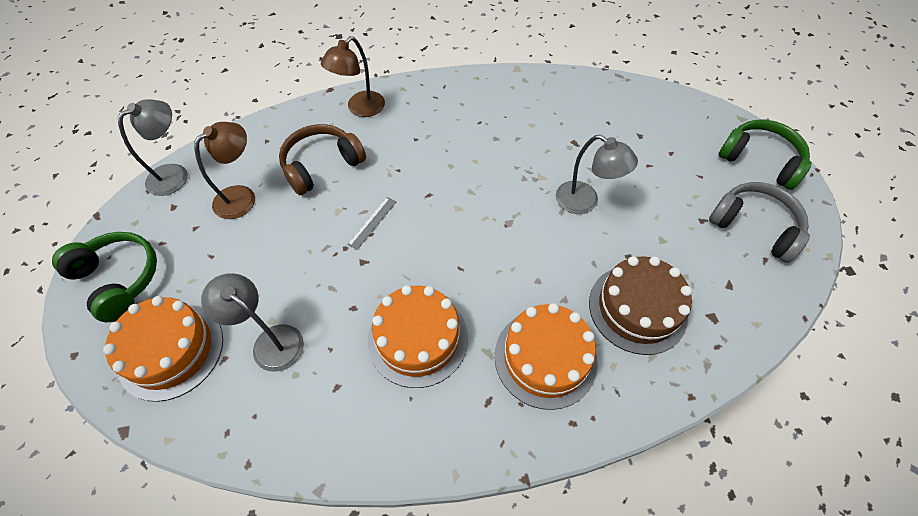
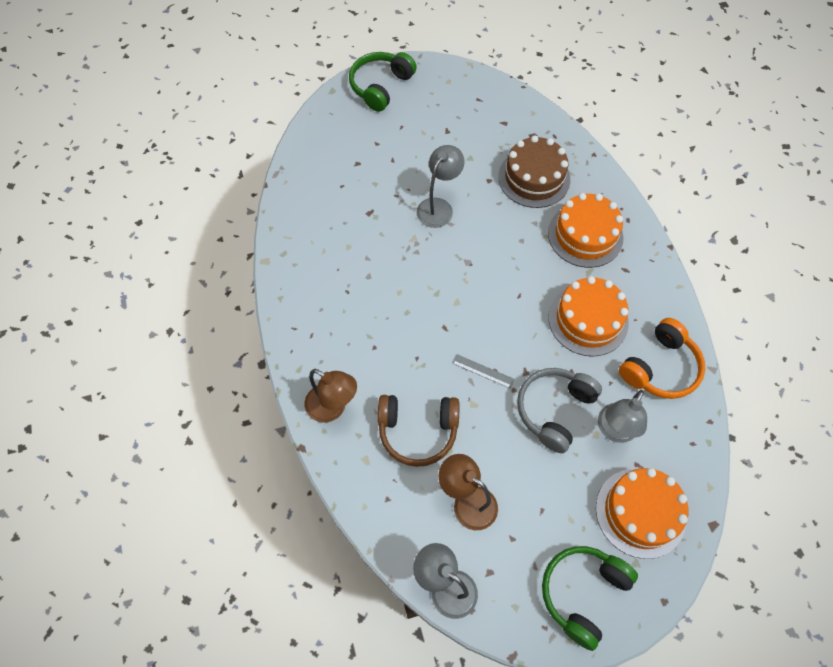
camera: 95 degrees left, 5 degrees up
(321, 165) = (418, 431): brown headphones -> brown headphones turned 45 degrees counterclockwise
(336, 415) = (660, 368): none -> orange headphones
(754, 226) = (449, 100): grey headphones -> grey headphones (554, 410)

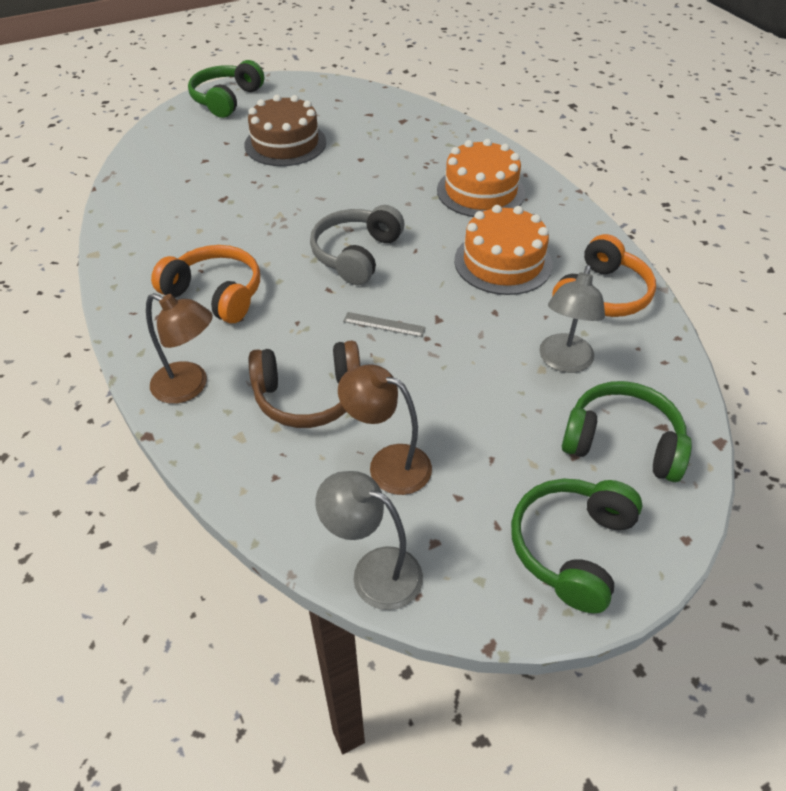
camera: 10 degrees left, 15 degrees down
(357, 319) = (216, 294): none -> orange headphones
(438, 207) = (305, 185): grey lamp -> none
(534, 178) = (411, 152): brown cake -> brown cake (285, 143)
(554, 410) = (482, 351): grey headphones -> grey headphones (356, 254)
(640, 512) = (622, 442): orange cake -> green headphones

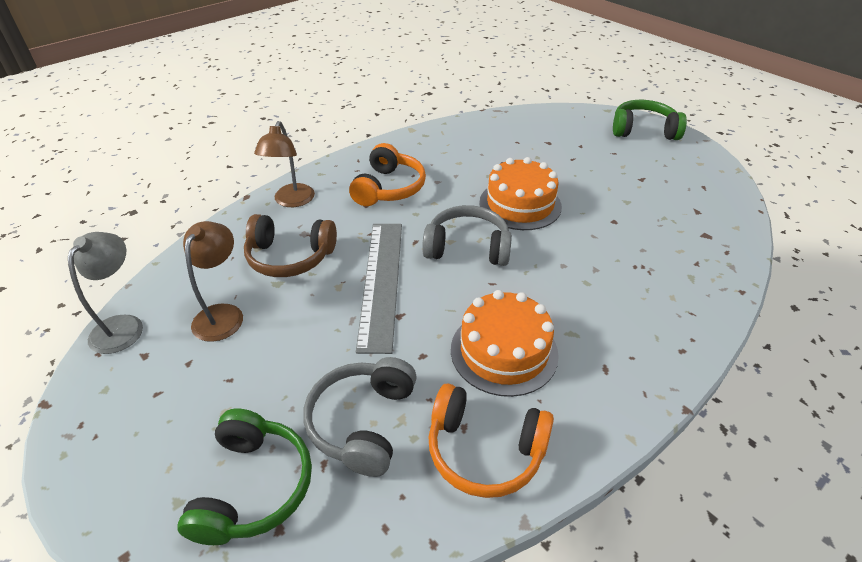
camera: 75 degrees right, 5 degrees down
(285, 143) = (603, 174): brown cake -> none
(308, 396) = (290, 257): brown headphones -> brown headphones turned 60 degrees counterclockwise
(384, 324) = (381, 282): grey ruler -> grey ruler, size x2.49
(480, 191) = (619, 315): orange cake -> orange cake (520, 204)
(563, 362) = (362, 422): grey lamp -> grey headphones
(571, 547) = (127, 451): green headphones -> none

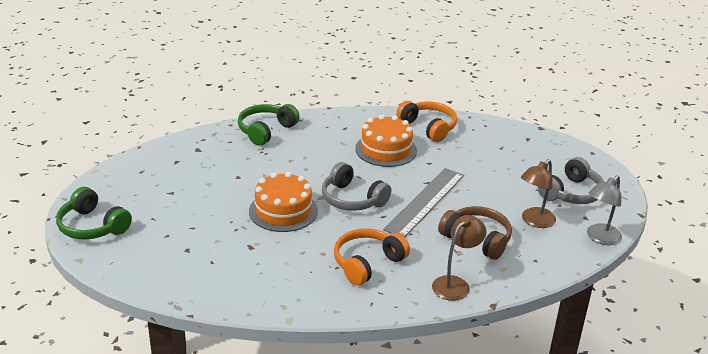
camera: 150 degrees left, 10 degrees down
(253, 487) = (535, 152): green headphones -> green headphones (266, 130)
(362, 422) = (476, 152): grey headphones -> grey headphones (571, 193)

